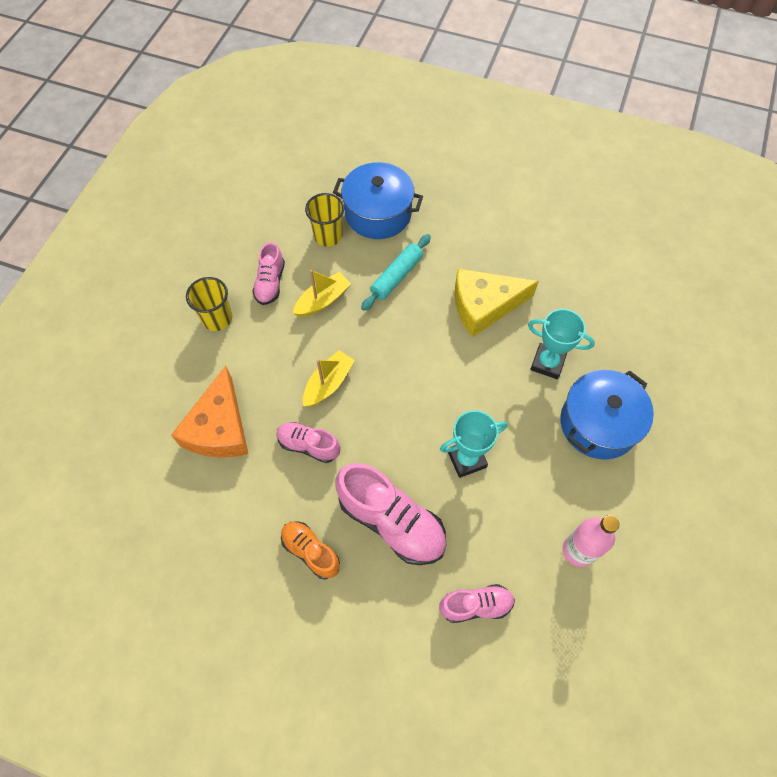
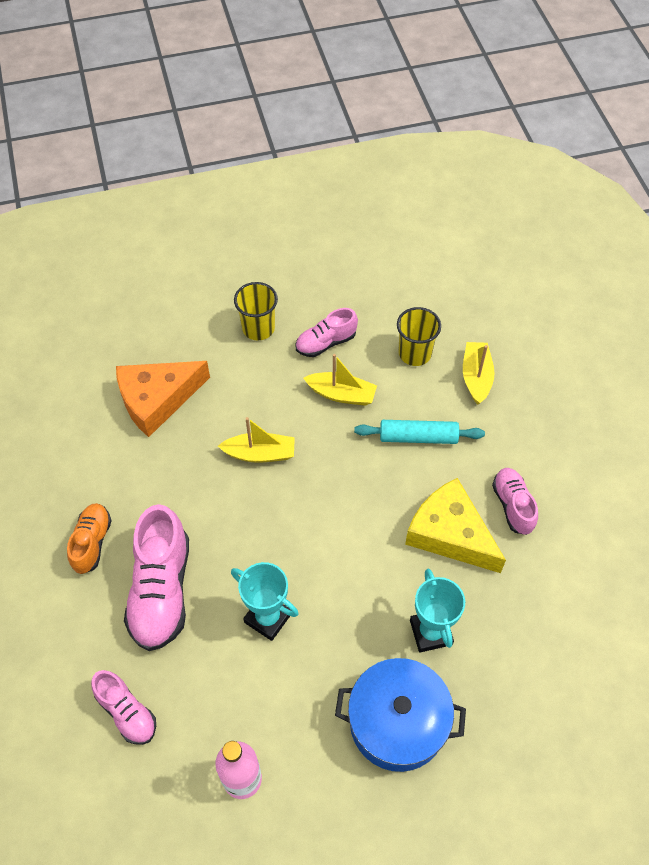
camera: 55 degrees right, 5 degrees down
(308, 445) = (188, 477): pink shoe -> pink shoe (513, 505)
(378, 213) = (476, 377): blue pot -> yellow boat

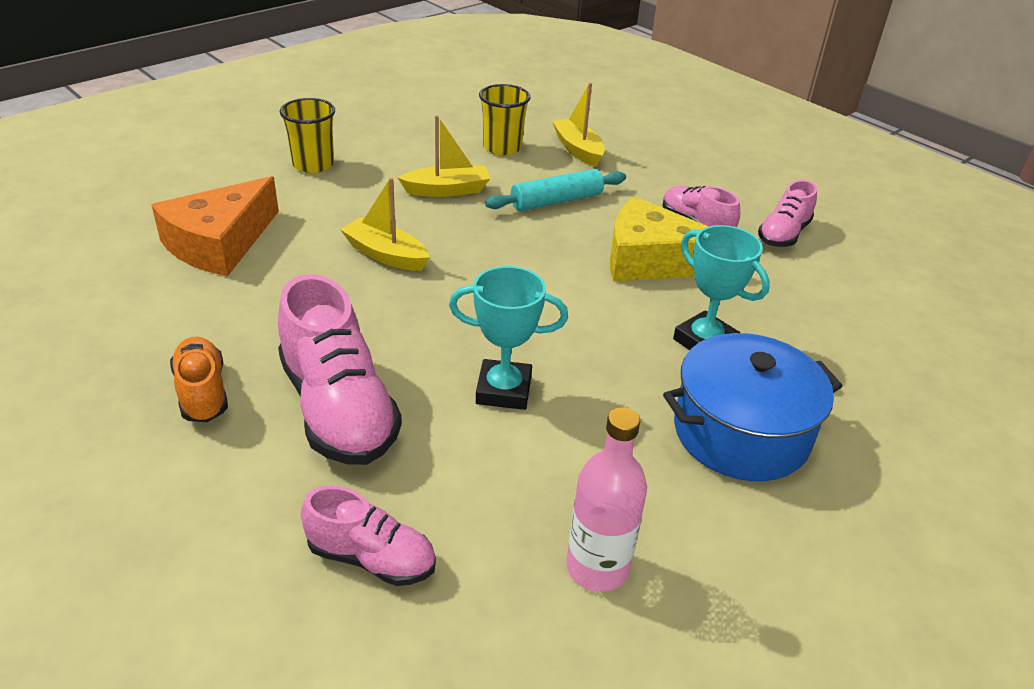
camera: 30 degrees left, 20 degrees down
(260, 454) = (386, 255): yellow boat -> yellow boat turned 120 degrees counterclockwise
(326, 343) = (400, 159): pink shoe -> pink shoe (783, 234)

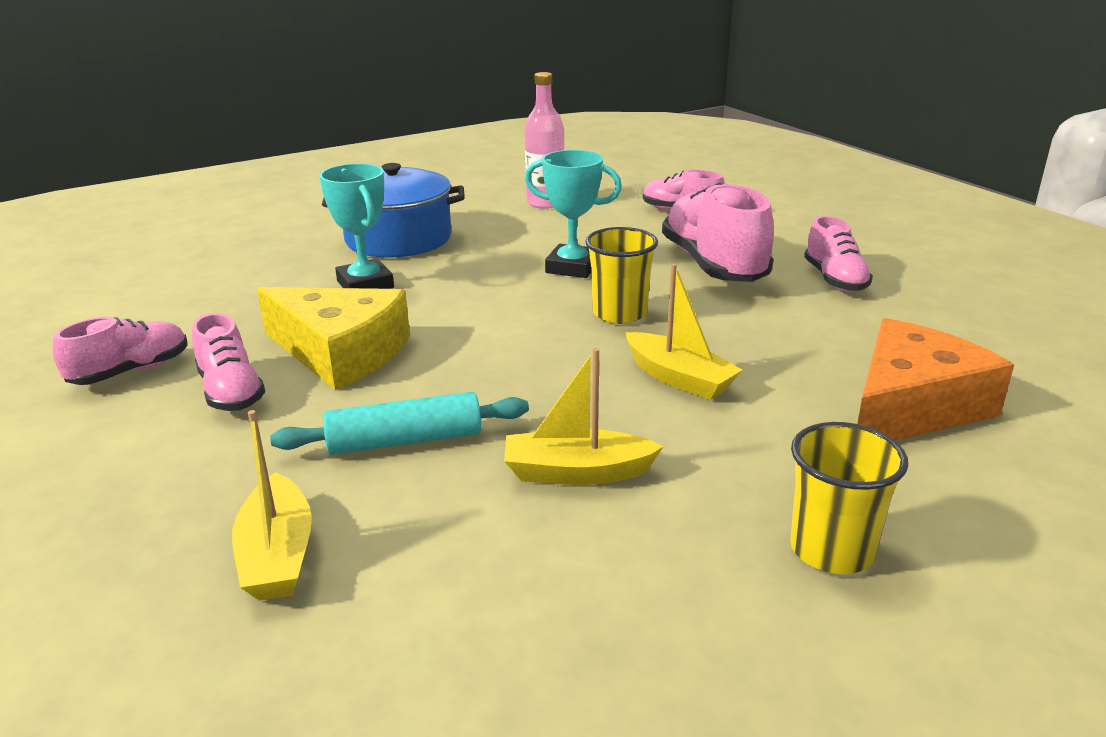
camera: 165 degrees left, 10 degrees down
(202, 392) = (835, 280): orange shoe -> pink shoe
(502, 147) = (433, 573): yellow cup -> yellow cup (619, 313)

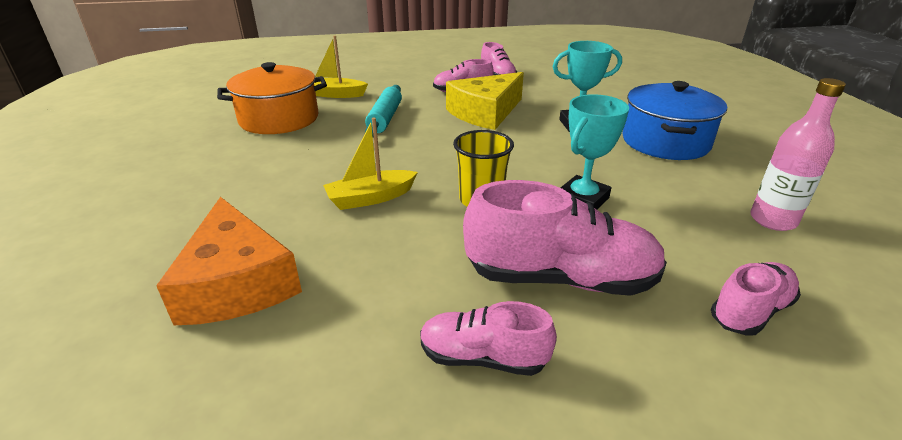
camera: 110 degrees right, 5 degrees up
(467, 582) = (279, 119): none -> orange pot
(577, 472) = (316, 149): yellow boat -> none
(831, 550) = (182, 194): yellow cup -> none

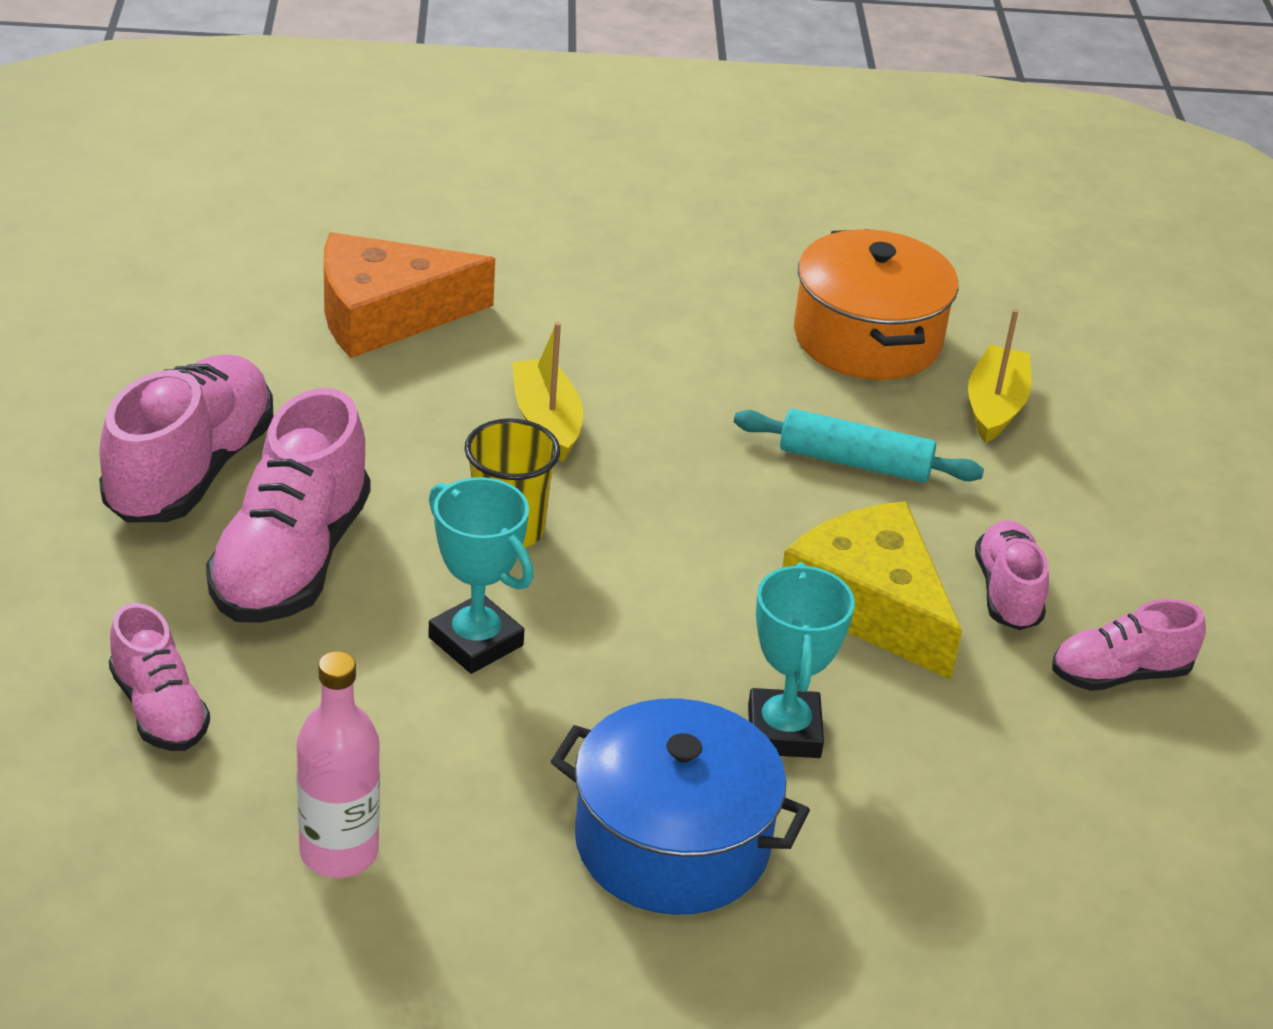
camera: 95 degrees right, 5 degrees up
(483, 358) = (190, 471): pink shoe -> pink shoe, size x1.74

